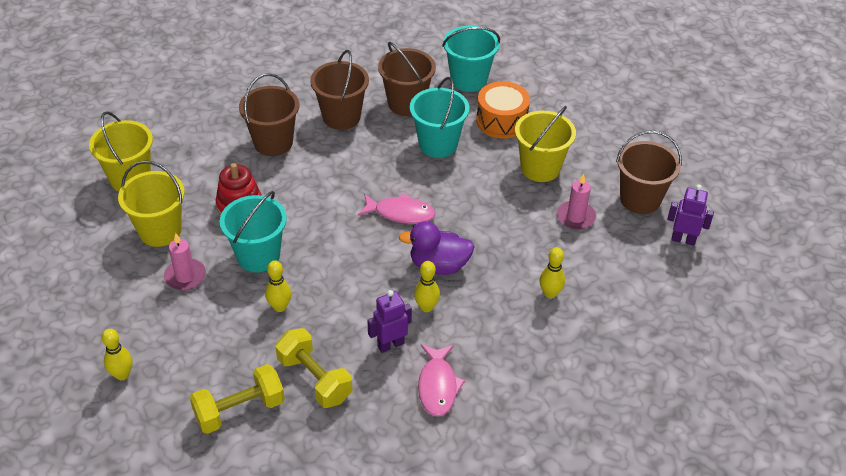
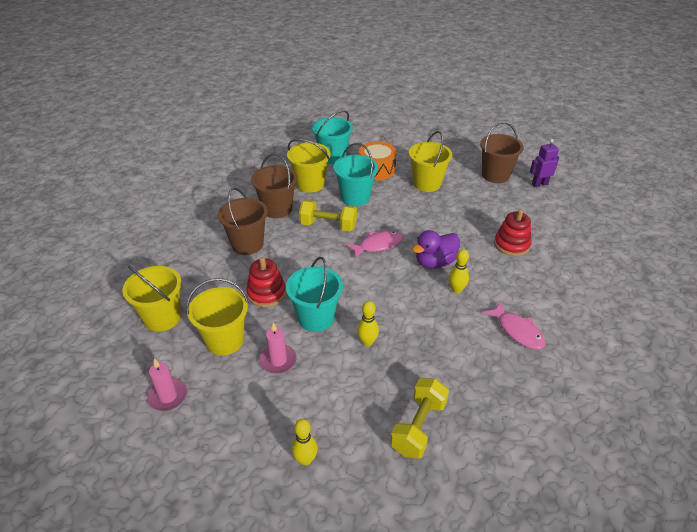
camera: 35 degrees left, 5 degrees down
(314, 379) = (442, 373): yellow dumbbell -> yellow dumbbell (328, 225)
(390, 344) = (462, 323): purple robot -> none
(406, 103) = (310, 184): brown bucket -> yellow bucket
(550, 293) = (511, 245): yellow bowling pin -> red stacking toy
(576, 217) = (475, 199): pink candle -> pink candle (168, 396)

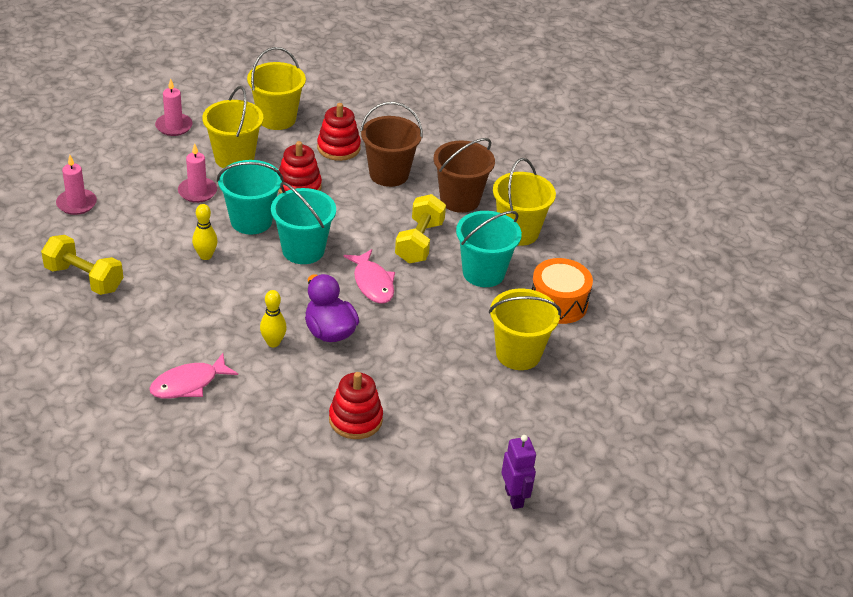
camera: 90 degrees right, 0 degrees up
(211, 274) = (338, 148): none -> red stacking toy
(305, 459) = (76, 204): yellow bowling pin -> pink candle
(333, 157) = (594, 259): turquoise bucket -> turquoise bucket (303, 250)
(495, 175) = (543, 444): brown bucket -> none

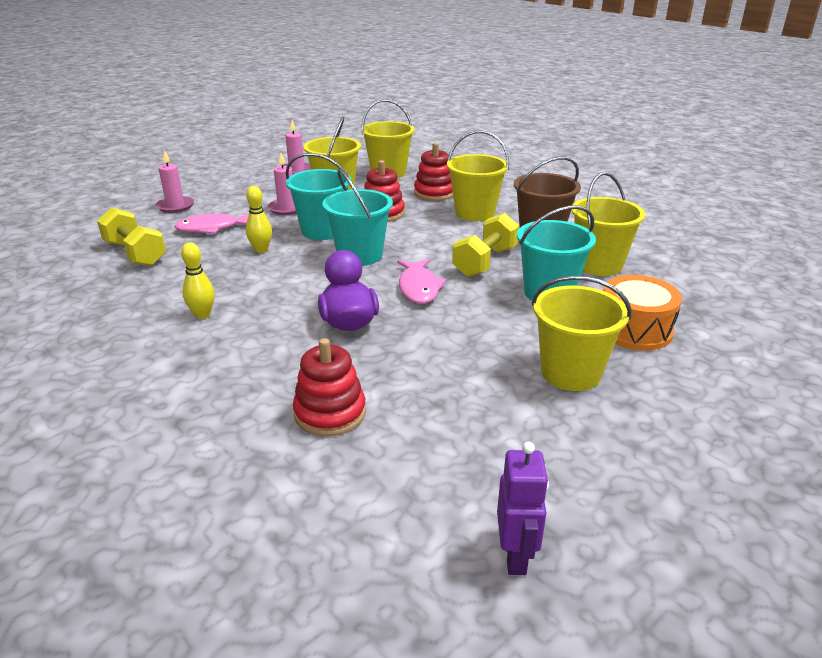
camera: 20 degrees right, 10 degrees down
(188, 384) = (162, 349): pink fish -> pink fish (212, 228)
(273, 342) = (280, 324): yellow bowling pin -> yellow bowling pin (202, 314)
(389, 174) = (475, 213): brown bucket -> yellow bucket

